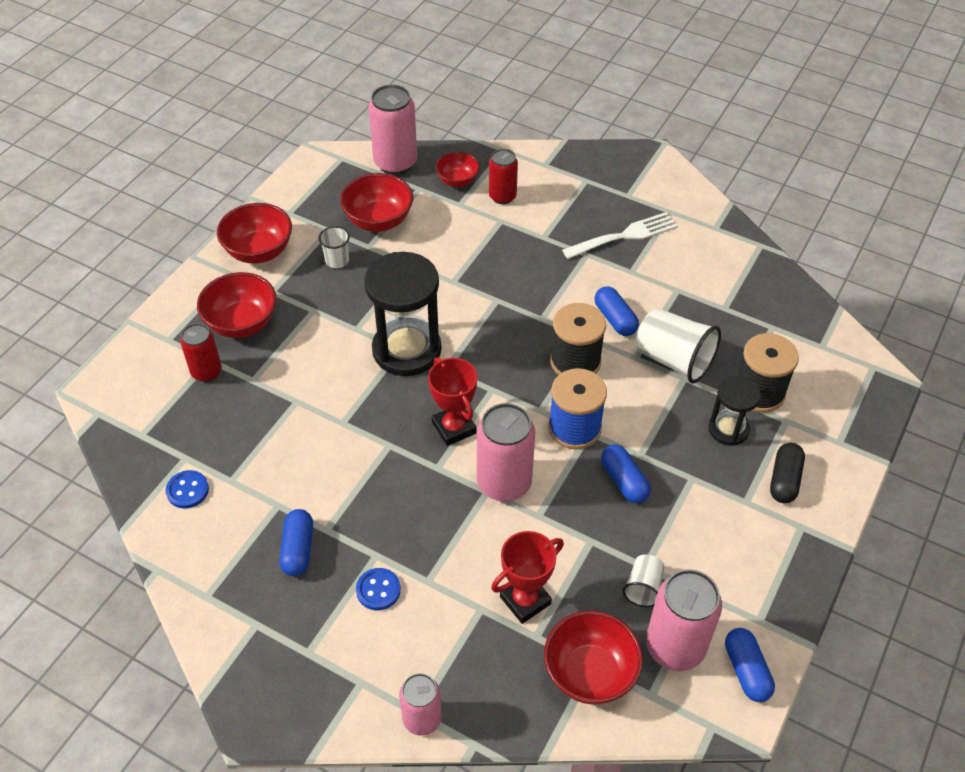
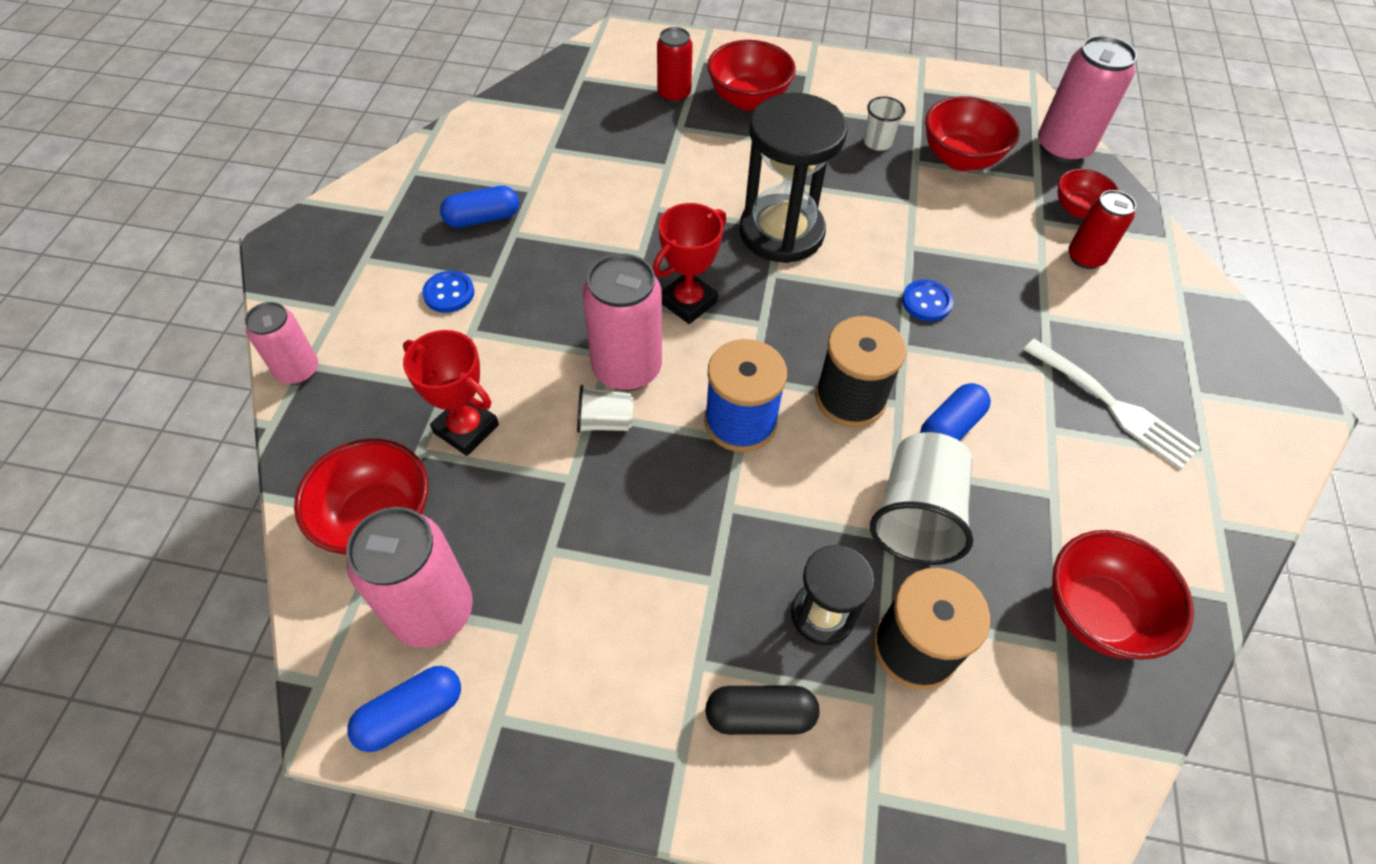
camera: 70 degrees right, 5 degrees up
(187, 490) = (528, 124): blue button -> blue button (926, 302)
(259, 251) = (851, 83): red bowl -> red bowl (1097, 613)
(624, 481) = (677, 496): blue capsule -> none
(643, 587) = (515, 554): white cup -> white cup (605, 422)

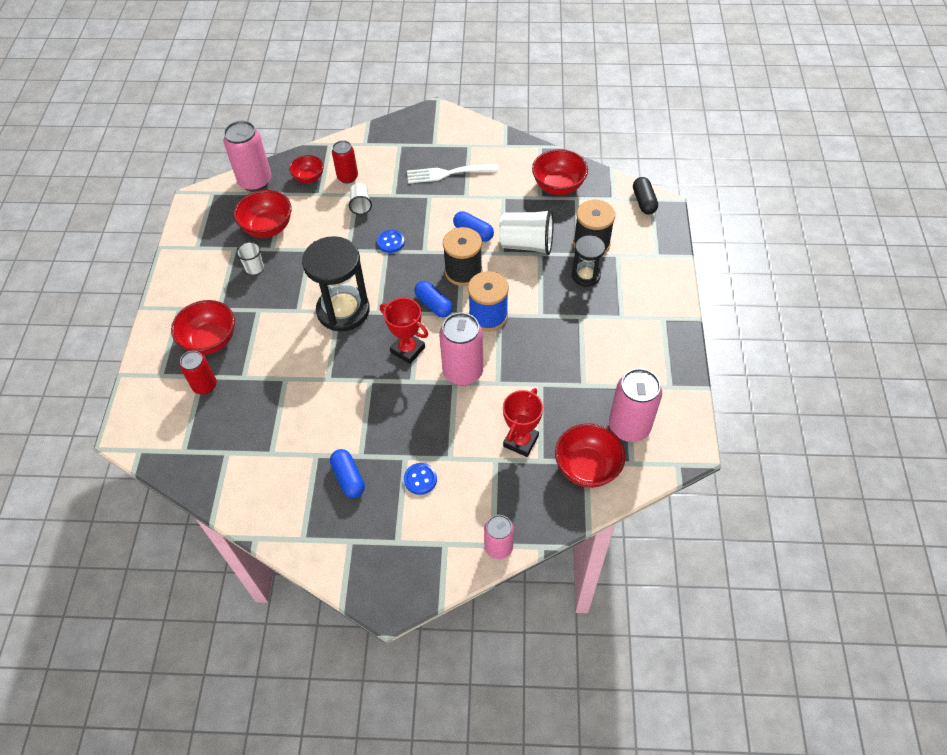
camera: 95 degrees left, 0 degrees up
(411, 713) = (679, 421): blue capsule -> blue capsule (433, 305)
(605, 422) = (501, 375): white cup -> white cup (360, 205)
(760, 715) = (637, 293): black capsule -> black capsule (643, 202)
(1113, 406) = (447, 173): white fork -> white fork turned 135 degrees counterclockwise

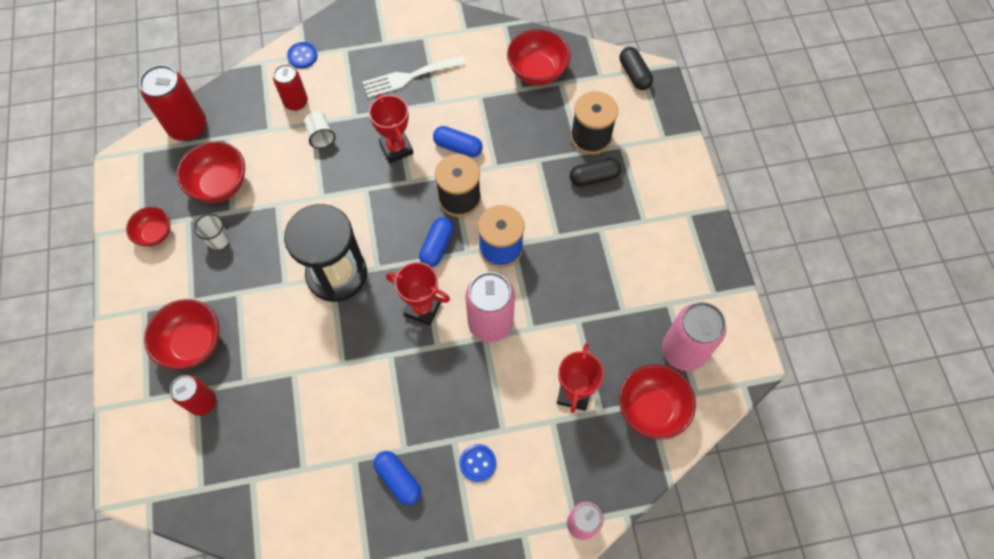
camera: 15 degrees left, 10 degrees up
(255, 181) = (188, 127): pink can -> red can
(309, 178) = (250, 111): red bowl -> red bowl (155, 234)
(390, 242) = (368, 177): blue button -> blue button (302, 56)
(421, 225) = (396, 148): none -> red trophy
(433, 305) = (437, 246): blue capsule -> blue capsule turned 75 degrees clockwise
(526, 244) = (520, 151): white cup -> none
(586, 275) = (594, 177): black hourglass -> black capsule

